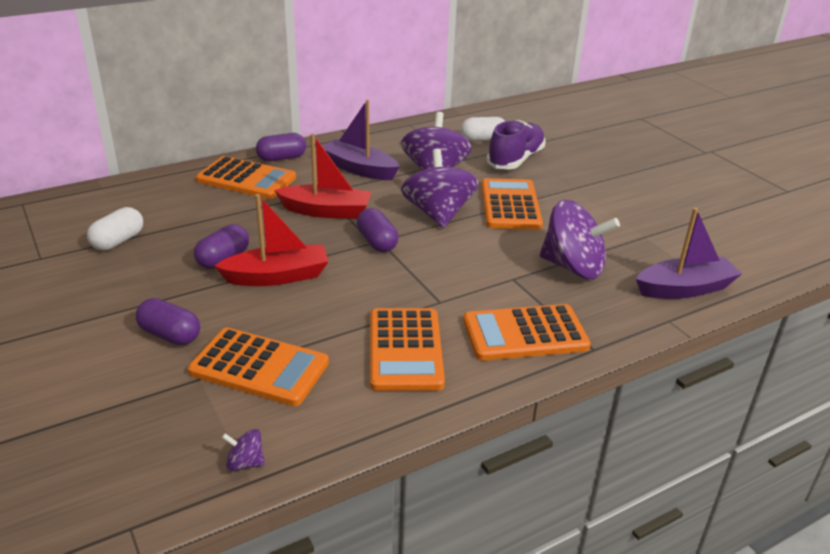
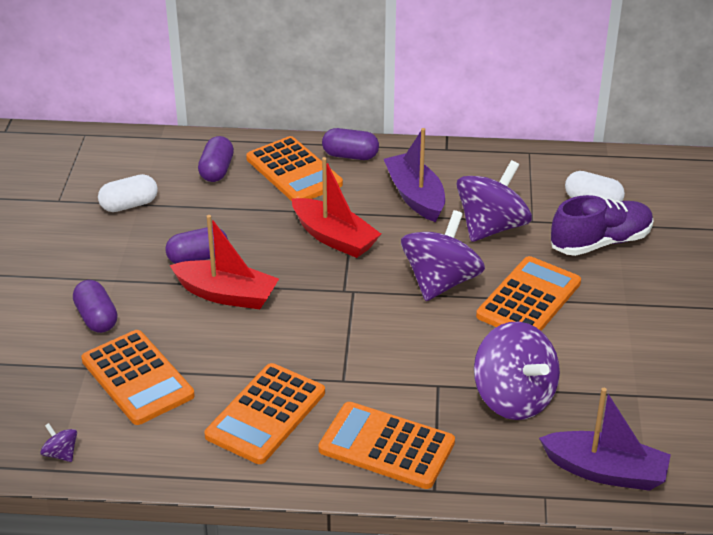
camera: 35 degrees right, 5 degrees up
(377, 242) = (348, 292): purple capsule -> purple capsule (216, 170)

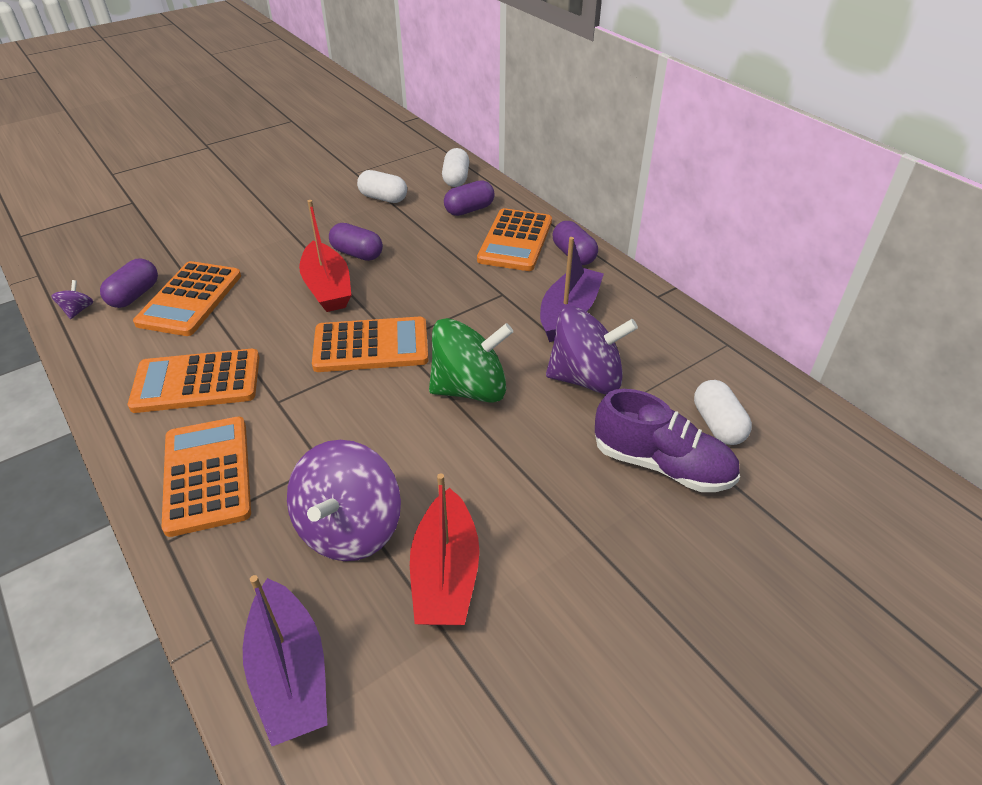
camera: 50 degrees right, 5 degrees up
(96, 318) = (242, 249): purple capsule -> purple capsule (134, 295)
(157, 153) = (456, 179): none -> white capsule
(334, 238) = (458, 301): red boat -> red boat (445, 574)
(441, 282) = (470, 389): purple spinning top -> green spinning top
(528, 299) = (510, 459): orange calculator -> orange calculator (371, 346)

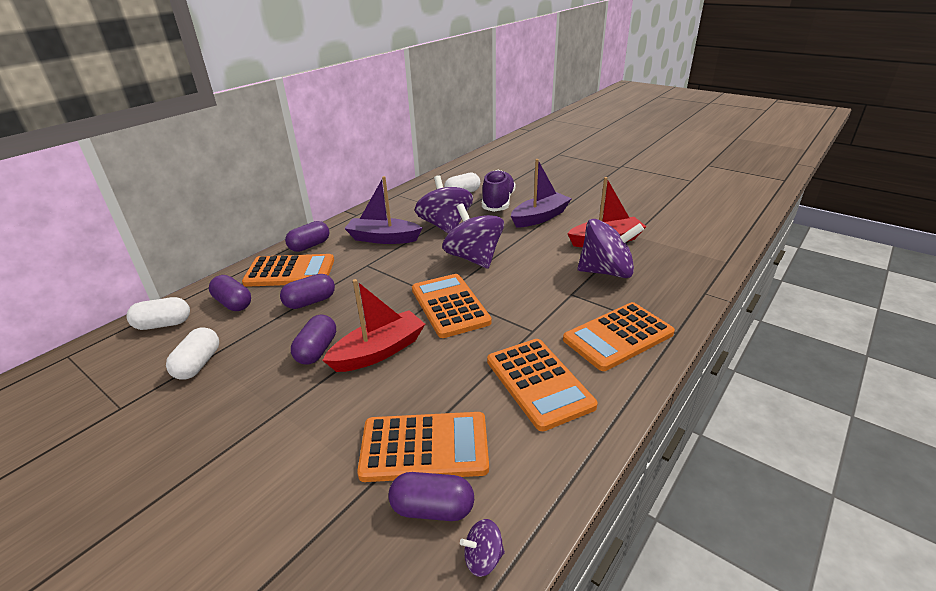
camera: 105 degrees left, 10 degrees down
(290, 673) = (693, 265): purple boat -> purple boat (540, 217)
(443, 252) = (310, 302): none -> purple capsule
(470, 389) = (474, 258): green spinning top -> purple spinning top

